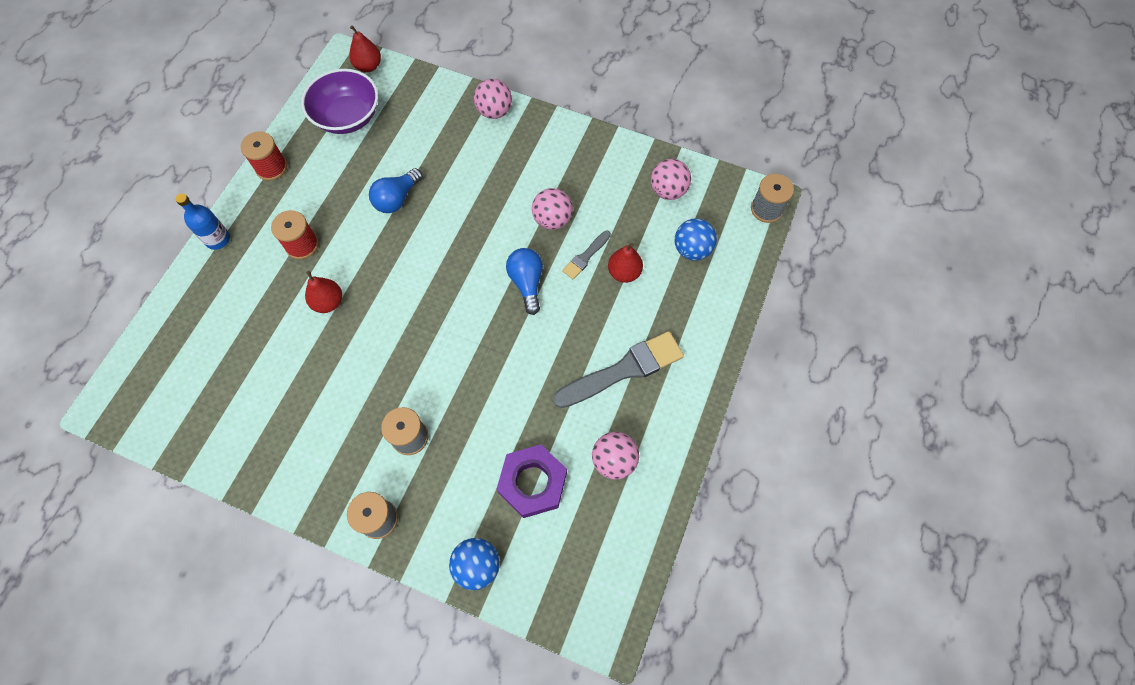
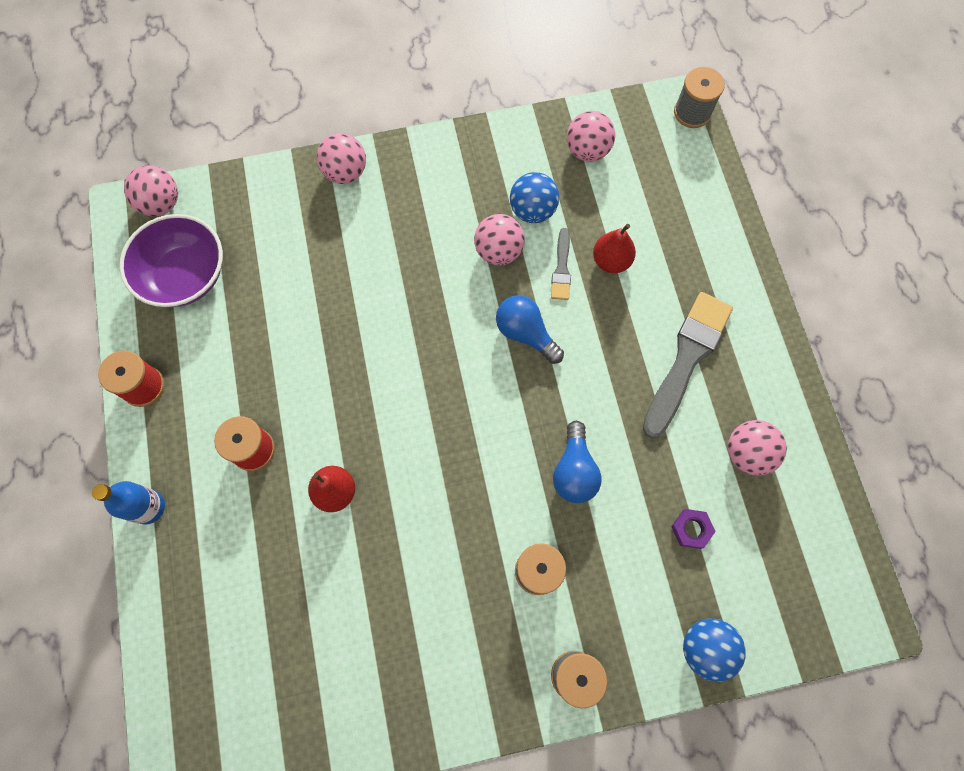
camera: 35 degrees left, 5 degrees up
(368, 66) = (161, 204): red pear -> pink ball
(397, 199) = (317, 331): blue light bulb -> blue light bulb (574, 470)
(532, 483) = (691, 529): purple nut -> purple nut, size x0.49
(692, 250) = (656, 196): blue ball -> blue ball (532, 210)

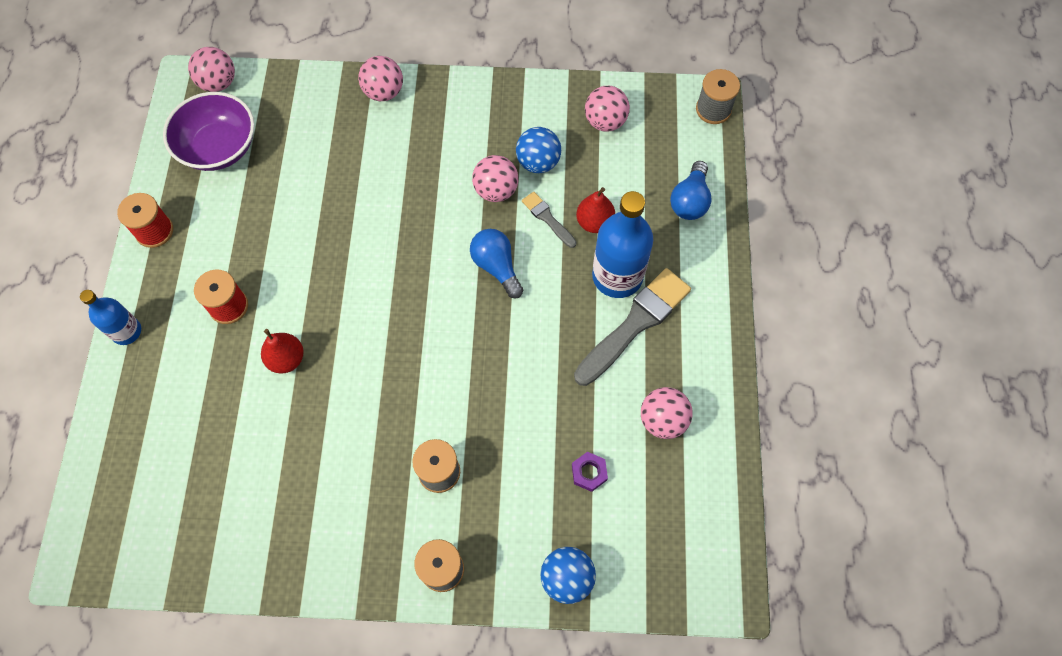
camera: 15 degrees right, 5 degrees down
(561, 268) = (547, 218): grey brush -> grey brush turned 120 degrees clockwise
(574, 470) = (500, 394): blue light bulb -> blue light bulb (690, 200)
(652, 312) = (617, 276): none -> blue bottle

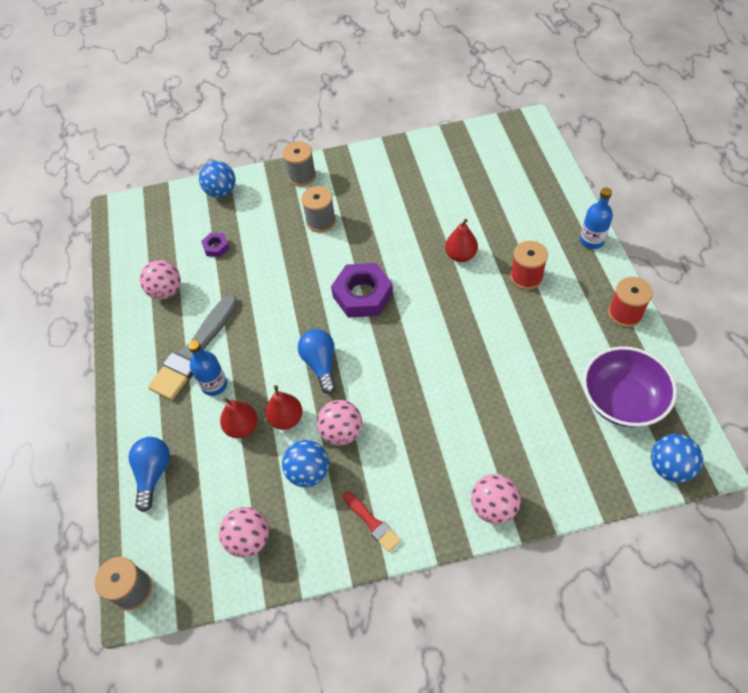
camera: 170 degrees right, 10 degrees down
(218, 83) = (669, 467): pink ball -> blue ball
(423, 339) = (362, 295): none -> purple nut
(493, 106) = (372, 523): none -> red brush
(496, 267) = (320, 364): blue light bulb -> blue light bulb turned 150 degrees counterclockwise
(547, 218) = (286, 419): grey brush -> red pear
(617, 276) = (214, 385): blue bottle -> blue bottle, size x0.58

